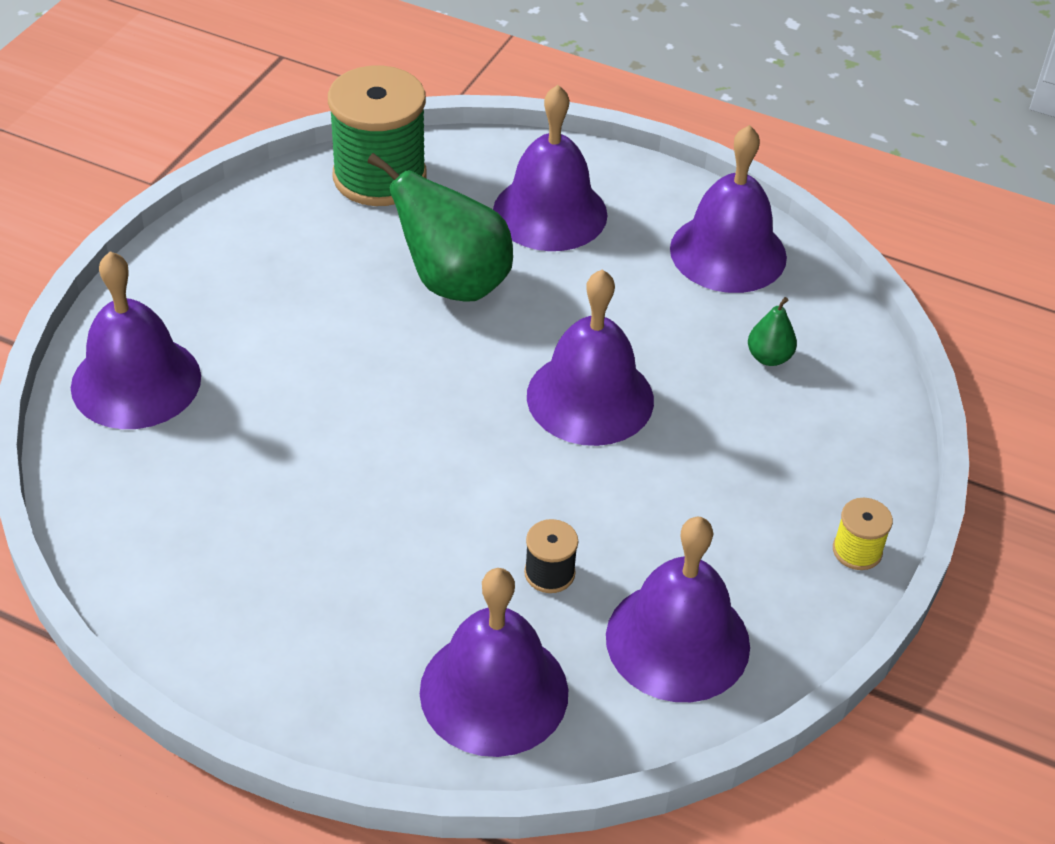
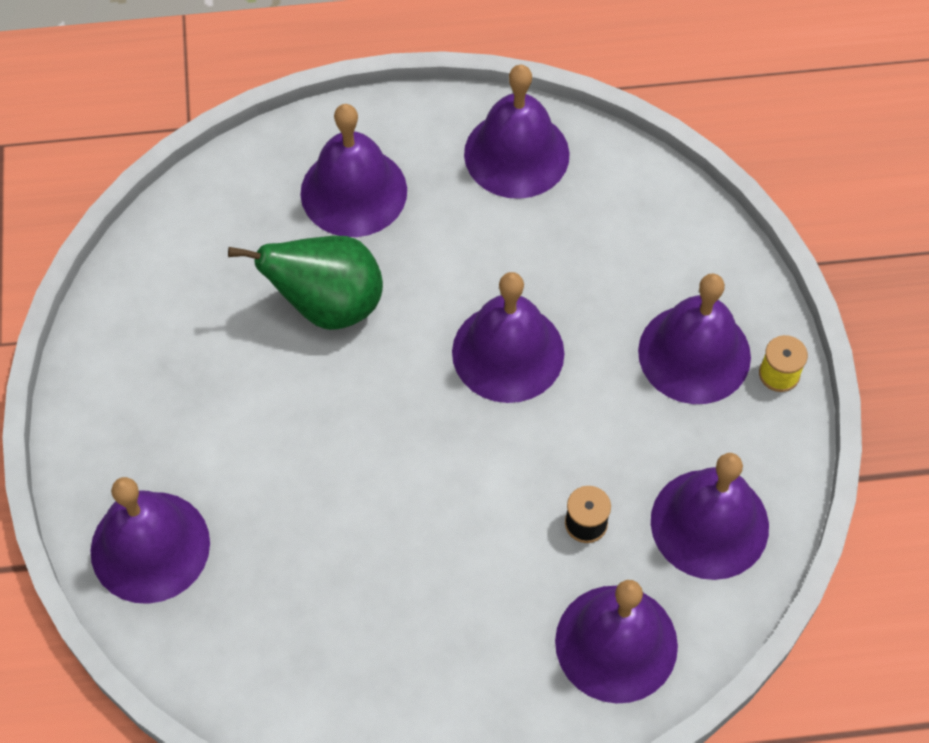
camera: 30 degrees left, 15 degrees up
(379, 177) = (190, 232): green spool -> none
(769, 357) = (611, 238): green pear -> none
(779, 489) = (694, 353): none -> purple bell

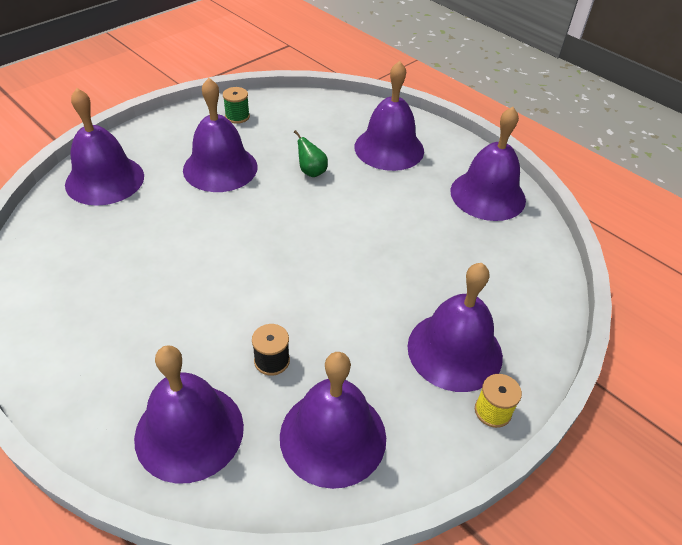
camera: 50 degrees right, 15 degrees down
(139, 319) = (237, 116): none -> green spool
(327, 305) = (311, 172): green pear -> green pear, size x0.46
(508, 352) = (358, 257): purple bell -> purple bell (220, 168)

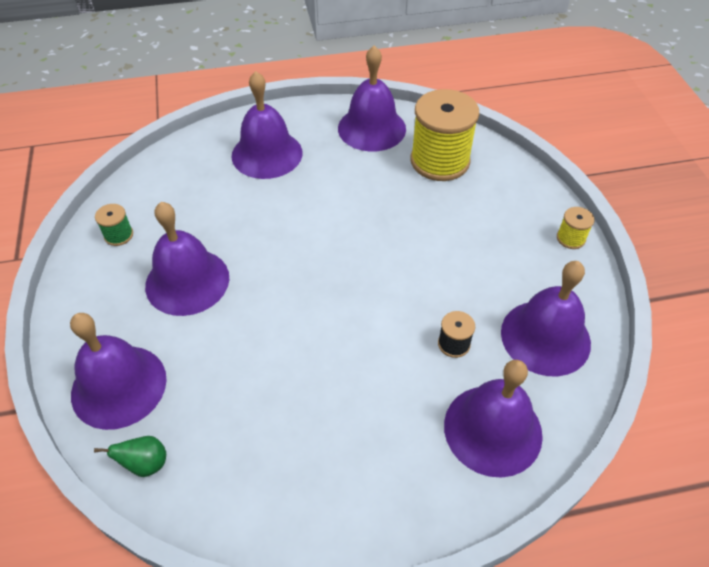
camera: 55 degrees left, 5 degrees up
(311, 172) = (252, 218): green pear -> green pear (145, 464)
(454, 350) = (509, 230): purple bell -> none
(496, 258) = (440, 161): none -> yellow spool

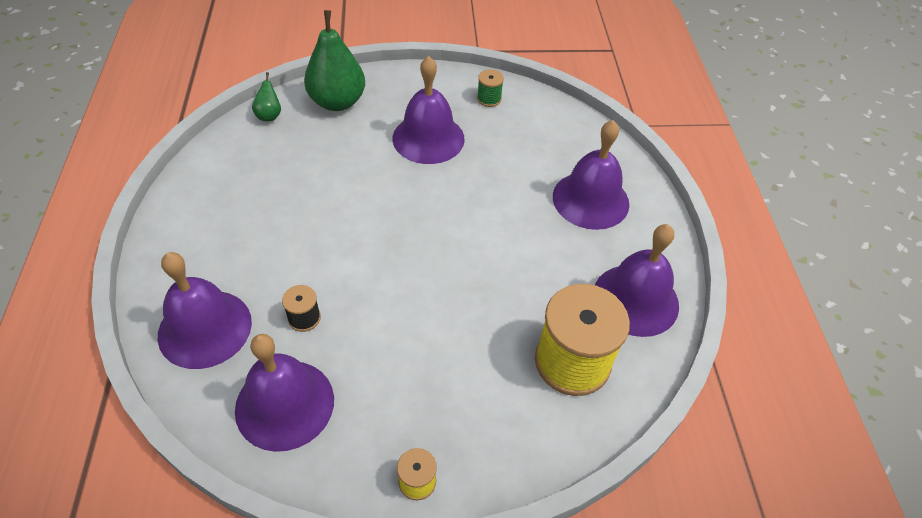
camera: 95 degrees right, 0 degrees up
(119, 386) = (337, 102): purple bell -> green pear

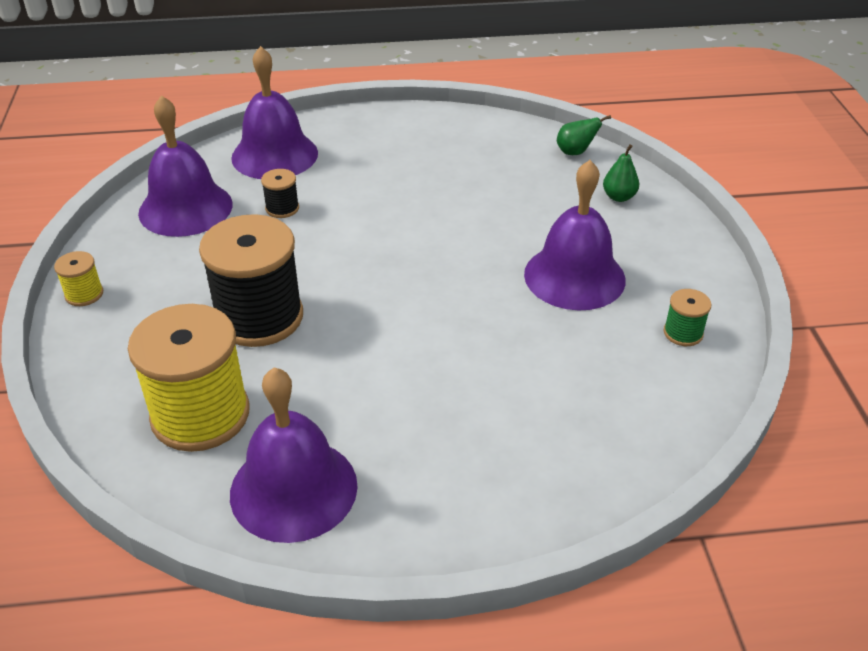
camera: 90 degrees right, 10 degrees down
(337, 102) = (619, 197): green pear -> green pear, size x0.46
(461, 328) = (259, 317): none -> black spool
(590, 200) = (486, 447): purple bell -> none

